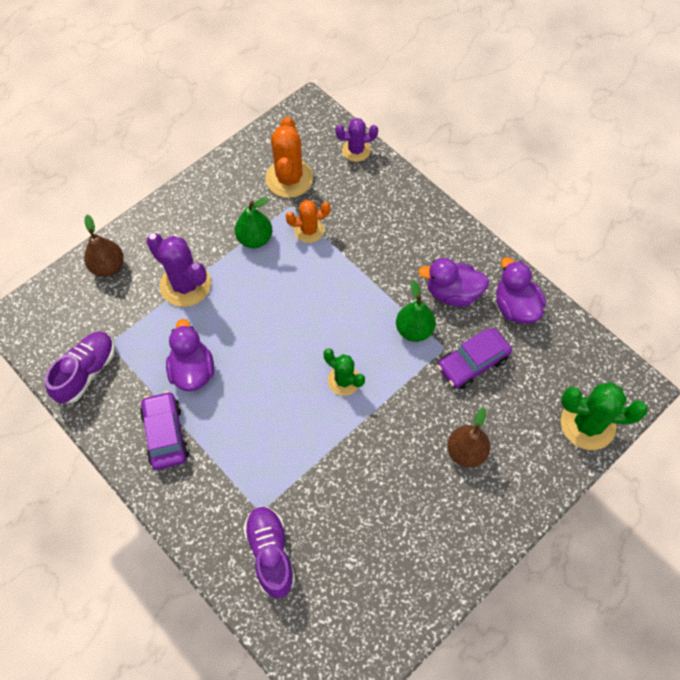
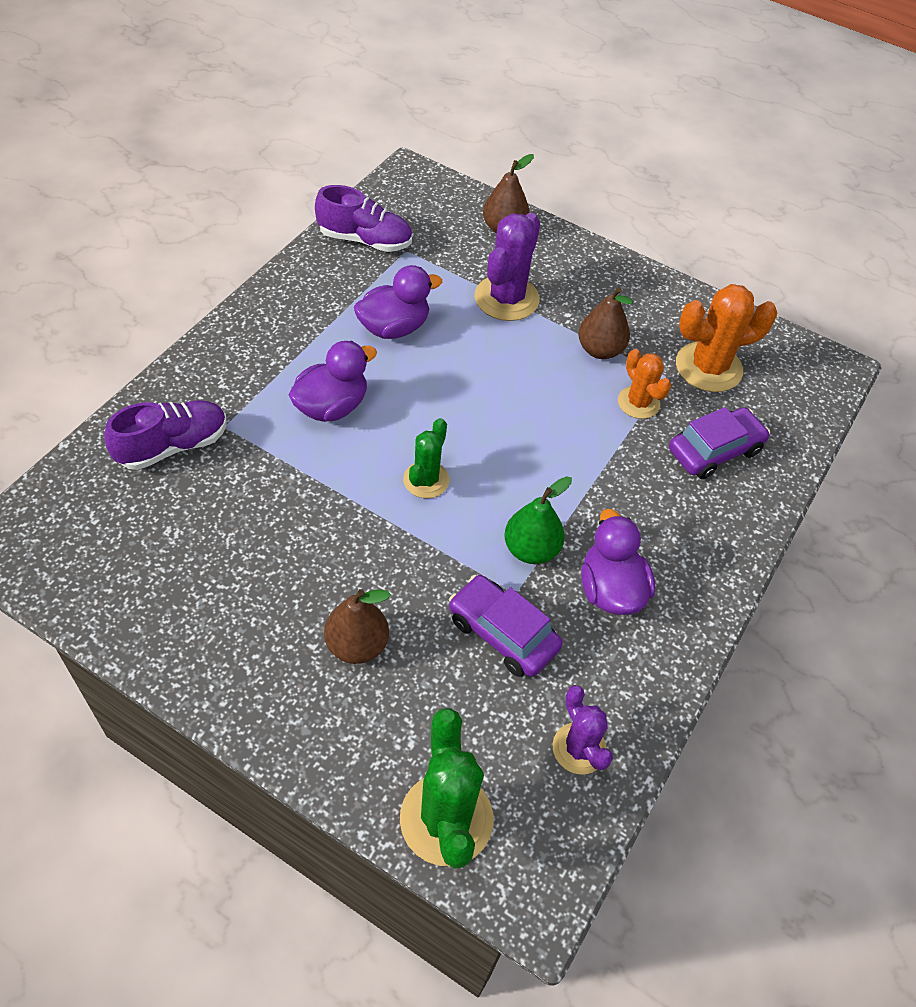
camera: 70 degrees right, 10 degrees down
(165, 434) = (305, 321): purple car -> purple car (714, 451)
(255, 239) = (600, 350): green pear -> brown pear
(356, 150) = (795, 432): purple cactus -> purple cactus (579, 748)
(515, 306) = (621, 681): purple duck -> purple duck (331, 406)

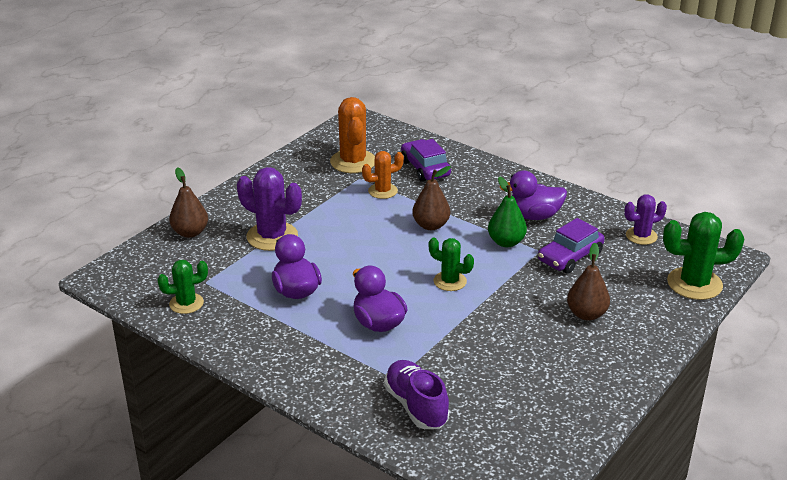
camera: 80 degrees left, 20 degrees down
(365, 240) = (186, 303): purple shoe -> green cactus
(600, 350) = (332, 201): brown pear -> brown pear (431, 225)

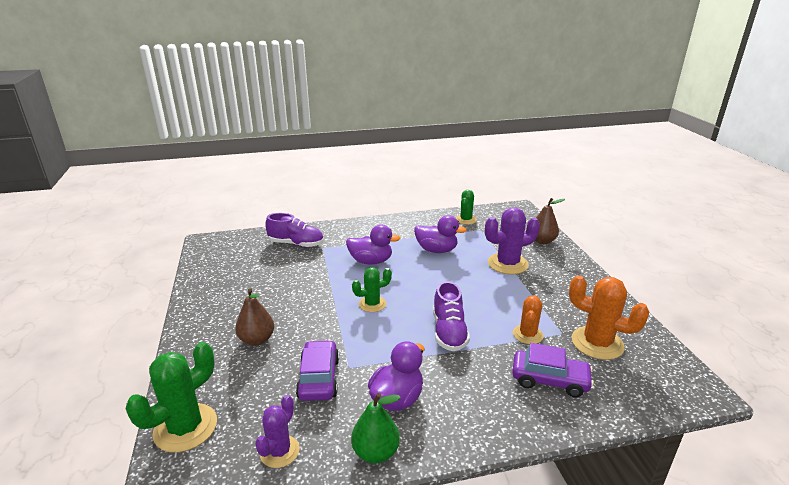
camera: 130 degrees right, 5 degrees down
(431, 225) = (449, 332): brown pear -> purple shoe
(506, 242) = (381, 356): green pear -> green pear (375, 452)

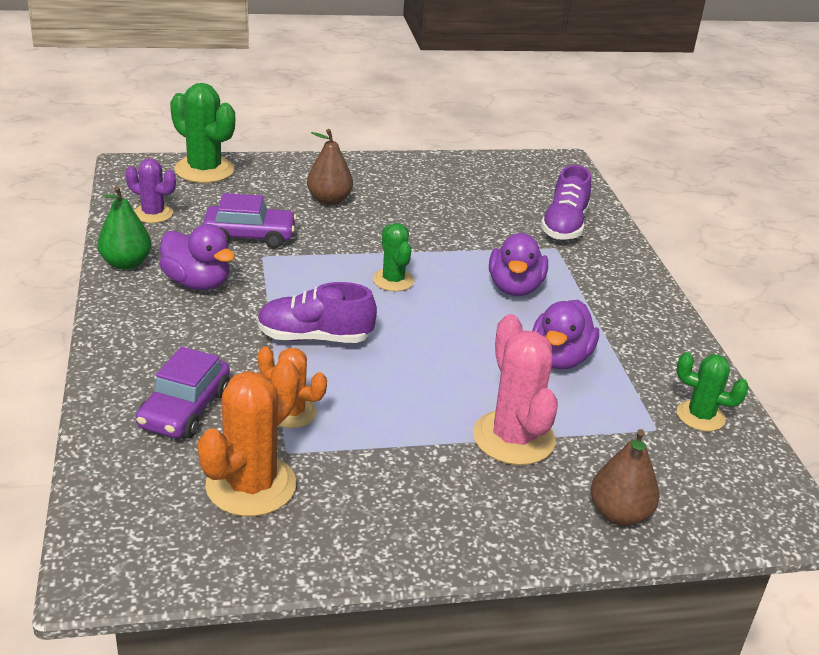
camera: 90 degrees right, 5 degrees up
(507, 264) = (513, 438): purple cactus -> pink cactus

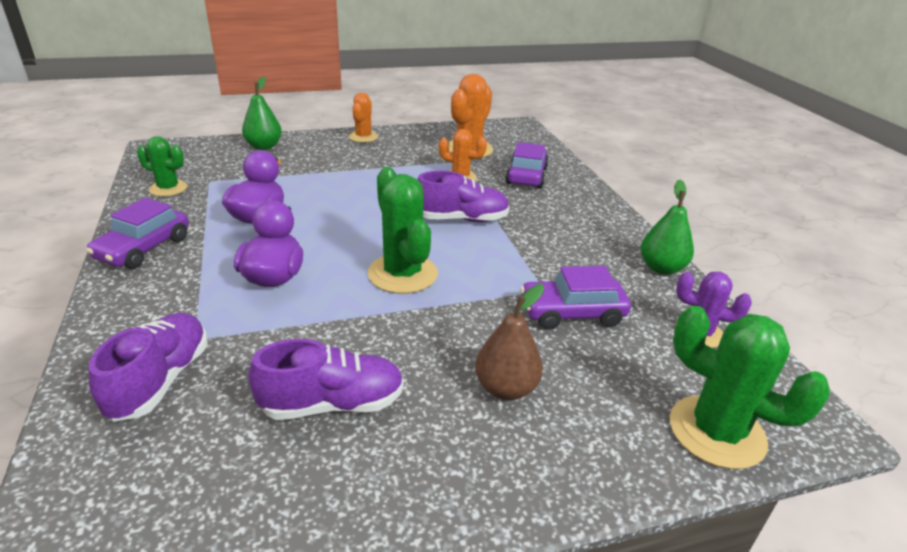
camera: 175 degrees right, 0 degrees up
(197, 283) = (583, 255): purple duck -> none
(393, 280) = (402, 274): green cactus -> green cactus, size x1.63
(446, 204) = (332, 404): none -> purple shoe
(446, 538) = (363, 137): none -> orange cactus
(513, 438) = (315, 172): pink cactus -> none
(619, 514) = (264, 146): brown pear -> green pear
(657, 328) = (144, 248): none -> purple car

